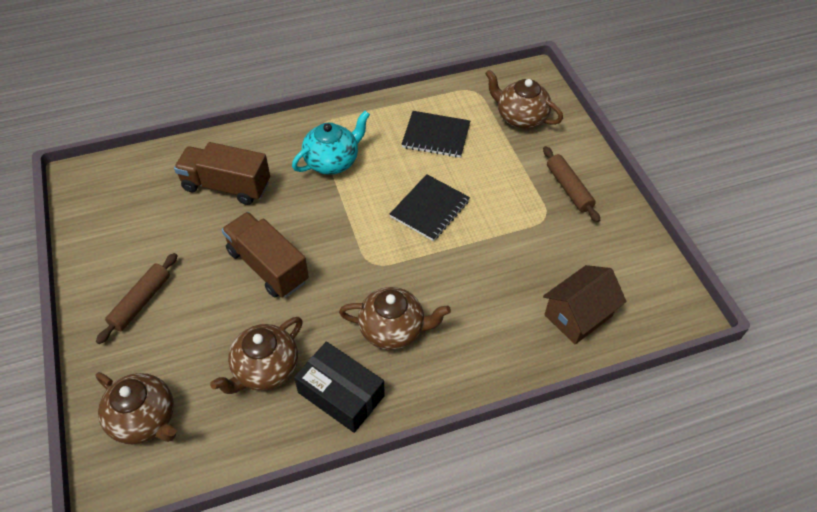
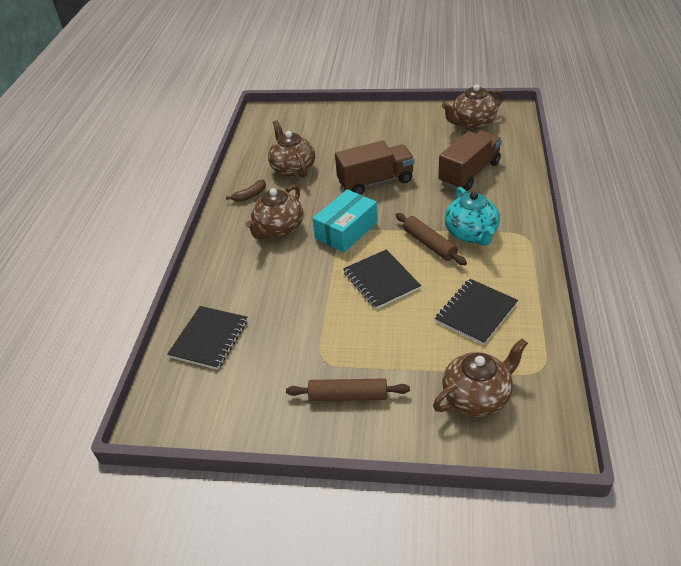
camera: 120 degrees right, 10 degrees down
(141, 302) = (380, 128): brown rolling pin -> brown rolling pin (429, 244)
(144, 419) = (295, 124): brown teapot -> brown teapot (472, 123)
(341, 394) = (250, 195): black box -> brown banana
(368, 262) = (346, 230): none -> turquoise box
(578, 315) = (209, 339): brown house -> black notebook

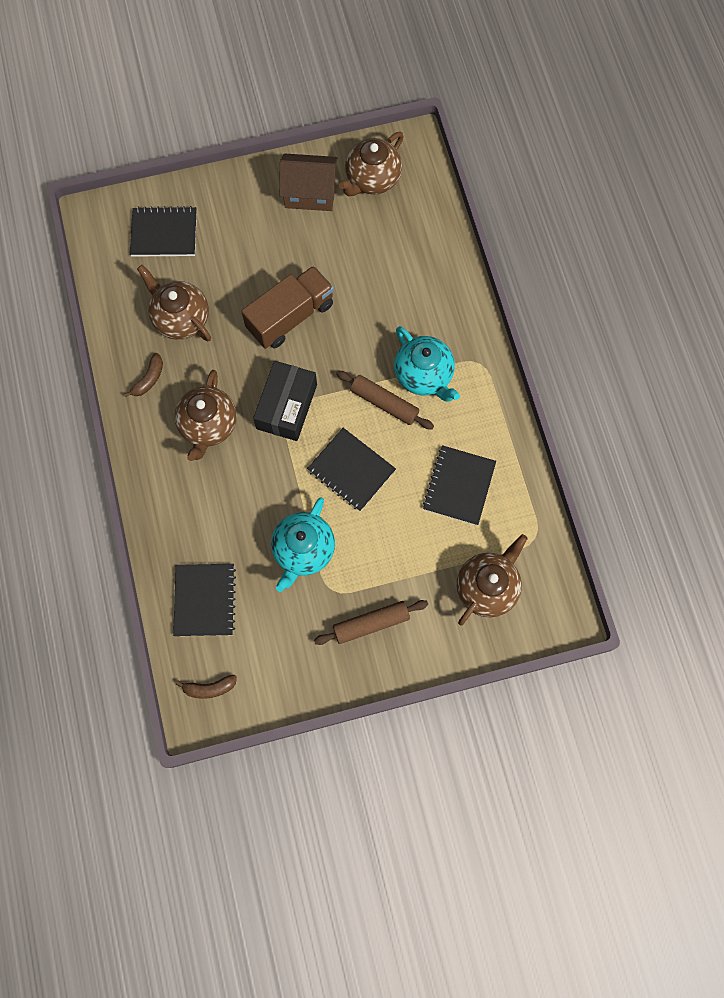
camera: 25 degrees left, 30 degrees up
(174, 405) = (209, 688): none -> brown banana
(306, 127) = (164, 233): none -> black notebook
(312, 325) = (303, 550): none -> turquoise teapot
(346, 230) = (287, 406): turquoise box -> black box
(422, 123) = (310, 193): none -> brown house
(469, 173) = (394, 275): brown truck -> none

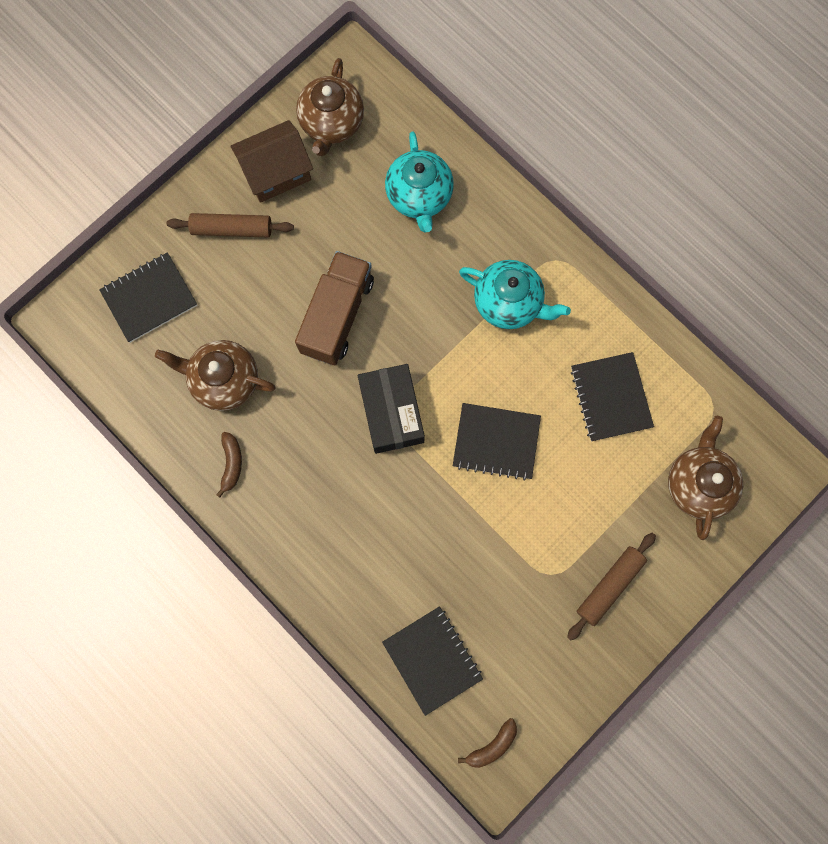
camera: 30 degrees left, 5 degrees up
(208, 425) = (323, 477): brown teapot -> none
(303, 550) = (498, 551): turquoise teapot -> turquoise teapot (419, 196)
(384, 403) = (487, 354): brown rolling pin -> brown rolling pin (232, 229)

